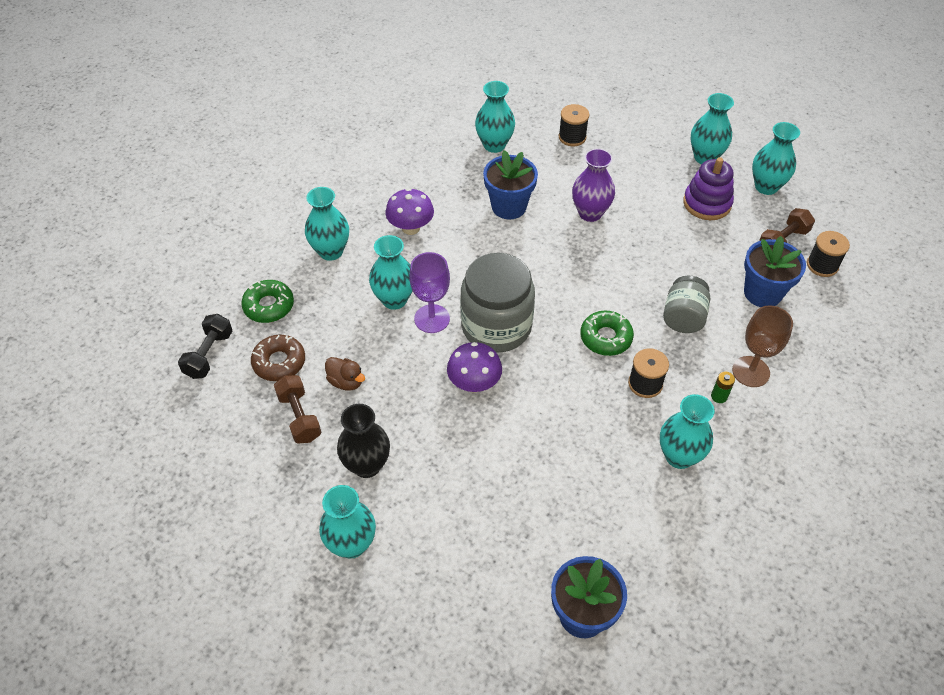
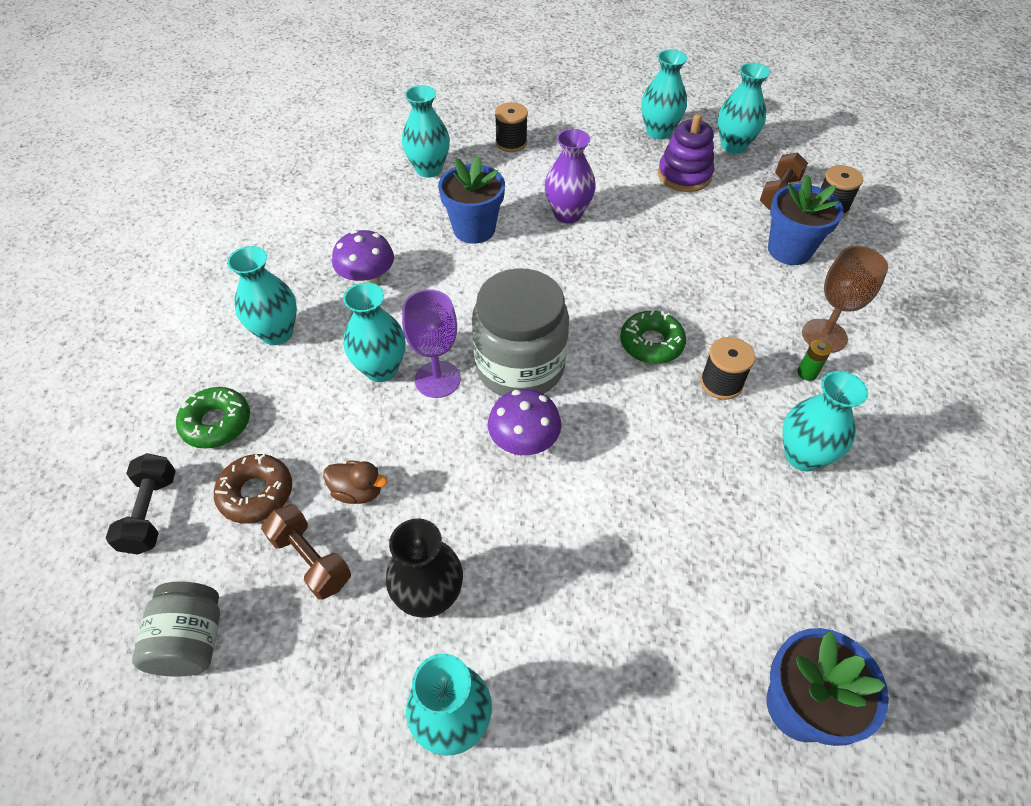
camera: 20 degrees left, 0 degrees up
(683, 317) = (723, 297): grey jar -> grey jar (191, 641)

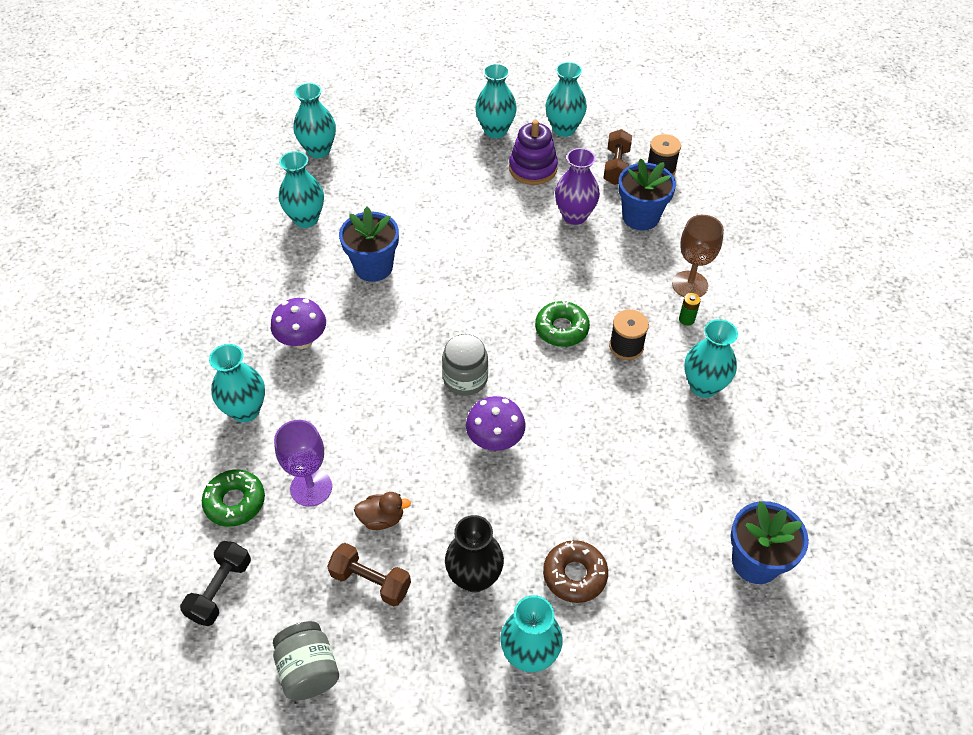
camera: 20 degrees left, 0 degrees up
(151, 513) = (220, 590): black dumbbell -> black dumbbell turned 45 degrees clockwise
(256, 493) = (300, 546): brown donut -> brown donut (574, 575)
(381, 369) = (352, 415): turquoise vase -> turquoise vase (318, 150)
(437, 379) = (403, 409): purple goblet -> purple goblet (311, 488)
(511, 143) = (369, 173): black spool -> none
(520, 366) = (465, 378): grey jar -> grey jar, size x0.59
(567, 214) = (448, 231): purple vase -> purple vase (574, 216)

